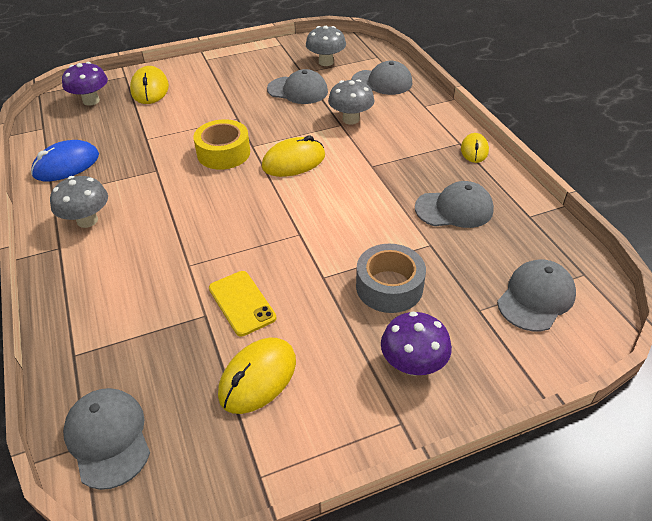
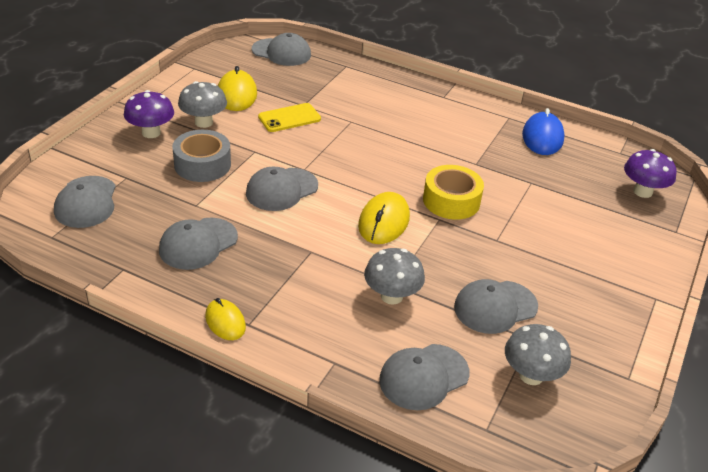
camera: 135 degrees right, 5 degrees down
(87, 220) = (456, 115): grey mushroom -> grey mushroom (203, 122)
(150, 89) = (625, 229): yellow mouse -> none
(241, 303) = (289, 118): yellow phone -> yellow phone turned 45 degrees counterclockwise
(341, 223) = (281, 189): none -> grey cap

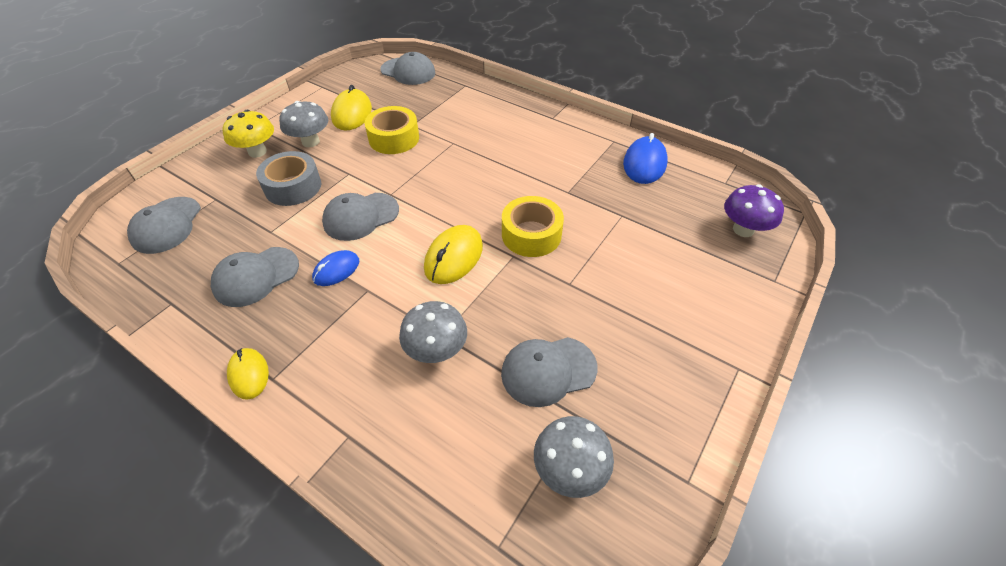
camera: 10 degrees right, 10 degrees up
(151, 133) = (257, 152): purple mushroom -> yellow mushroom
(275, 236) = (336, 270): none -> blue mouse
(289, 118) = (394, 138): yellow phone -> yellow tape
(423, 377) = (442, 463): grey cap -> none

